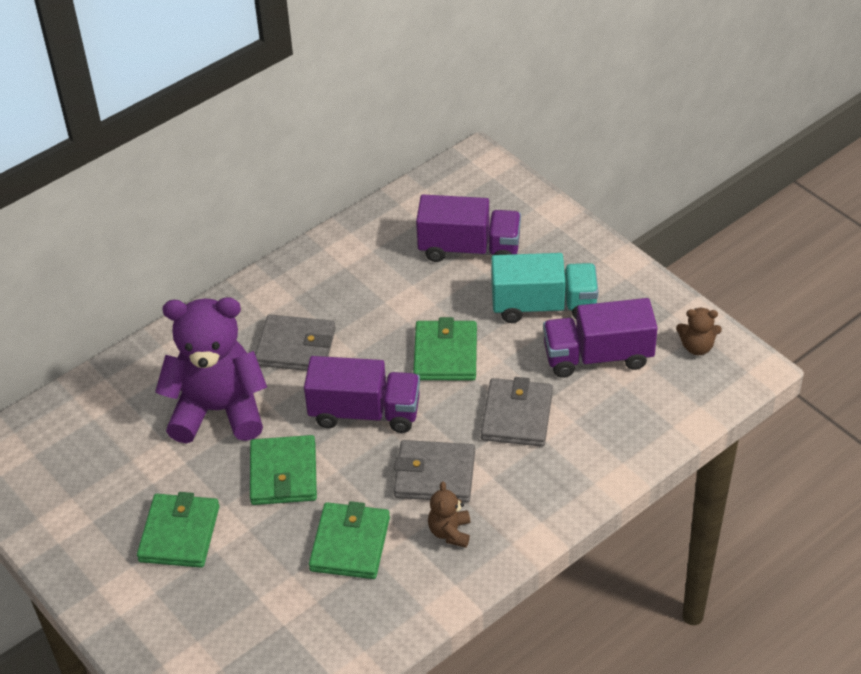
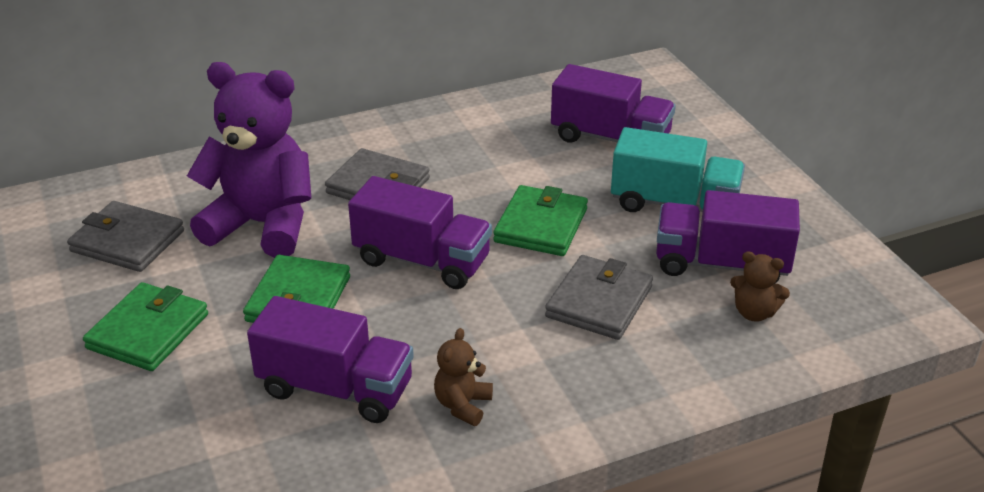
camera: 15 degrees right, 10 degrees down
(350, 544) = (335, 388): green wallet -> purple truck
(434, 475) = (473, 340): grey wallet -> grey wallet (127, 241)
(697, 347) = (849, 280): brown teddy bear -> brown teddy bear (754, 312)

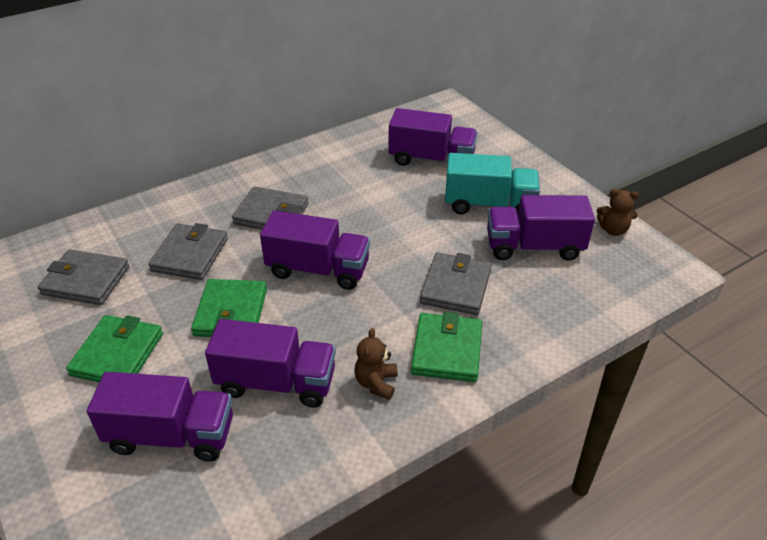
camera: 10 degrees left, 5 degrees up
(193, 432) = (171, 435): none -> purple truck
(262, 225) = (190, 255): purple teddy bear -> grey wallet
(541, 225) = (399, 232): green wallet -> green wallet (447, 350)
(754, 312) = (567, 281): brown teddy bear -> brown teddy bear (613, 230)

